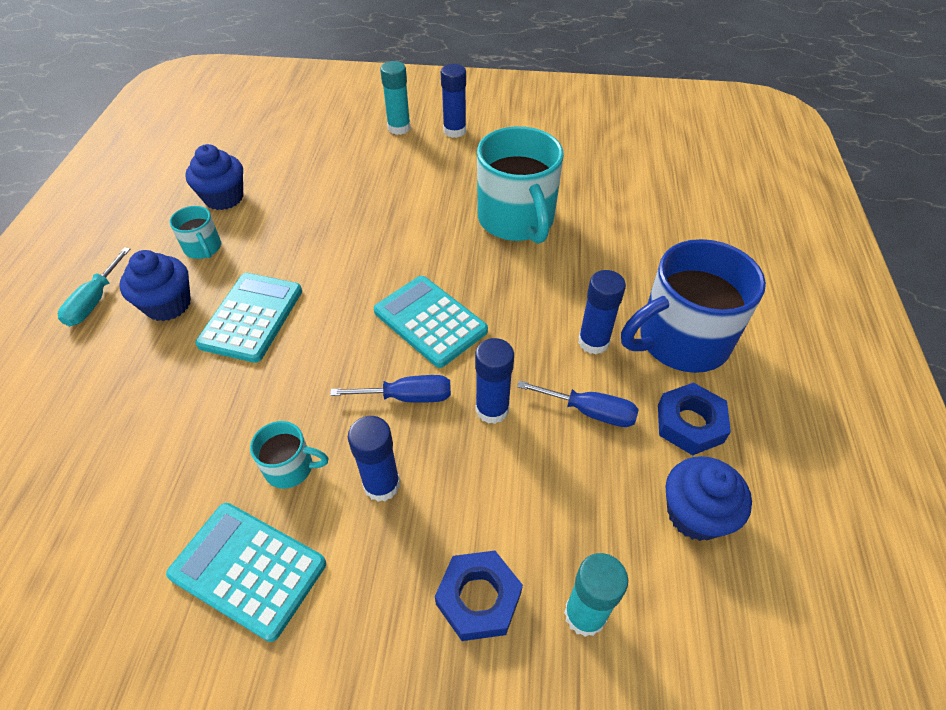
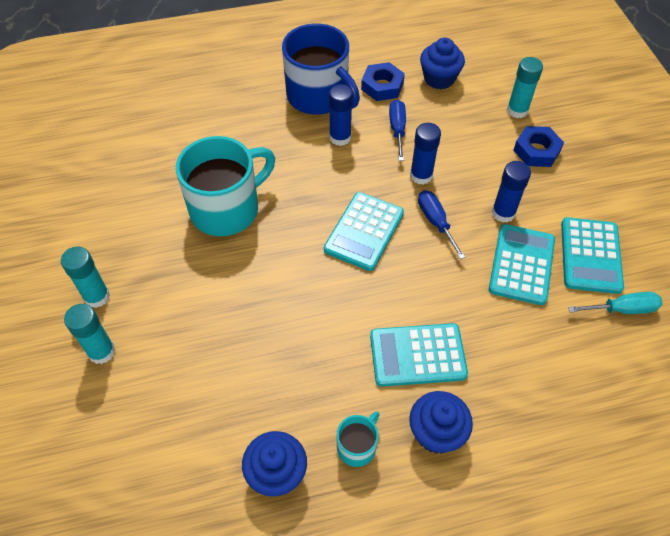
camera: 110 degrees left, 5 degrees up
(95, 301) = (463, 504): turquoise screwdriver -> turquoise screwdriver (622, 309)
(290, 467) = (521, 264): turquoise mug -> turquoise calculator
(454, 131) = (97, 296): blue glue stick -> turquoise glue stick

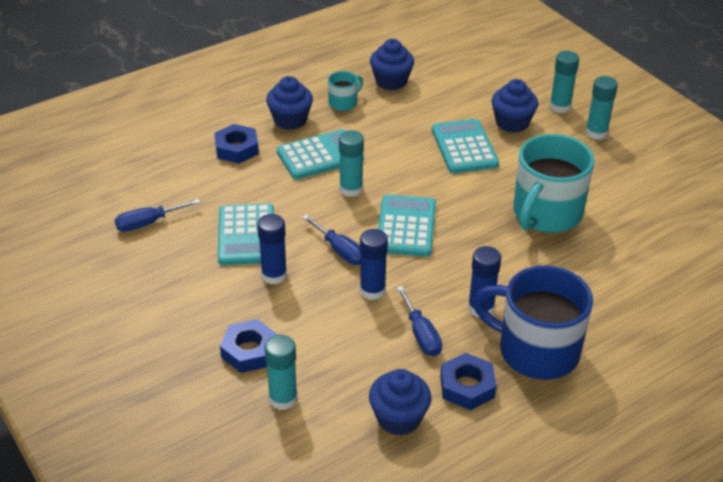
camera: 160 degrees right, 15 degrees down
(175, 341) = (512, 123): none -> blue cupcake
(357, 446) = (343, 103): turquoise mug -> turquoise mug turned 150 degrees counterclockwise
(400, 294) = (351, 189): none -> turquoise glue stick
(513, 398) = (237, 149): none -> blue nut
(590, 256) = (179, 258): turquoise calculator -> turquoise calculator (464, 147)
(622, 309) = (148, 223): turquoise screwdriver -> blue screwdriver

